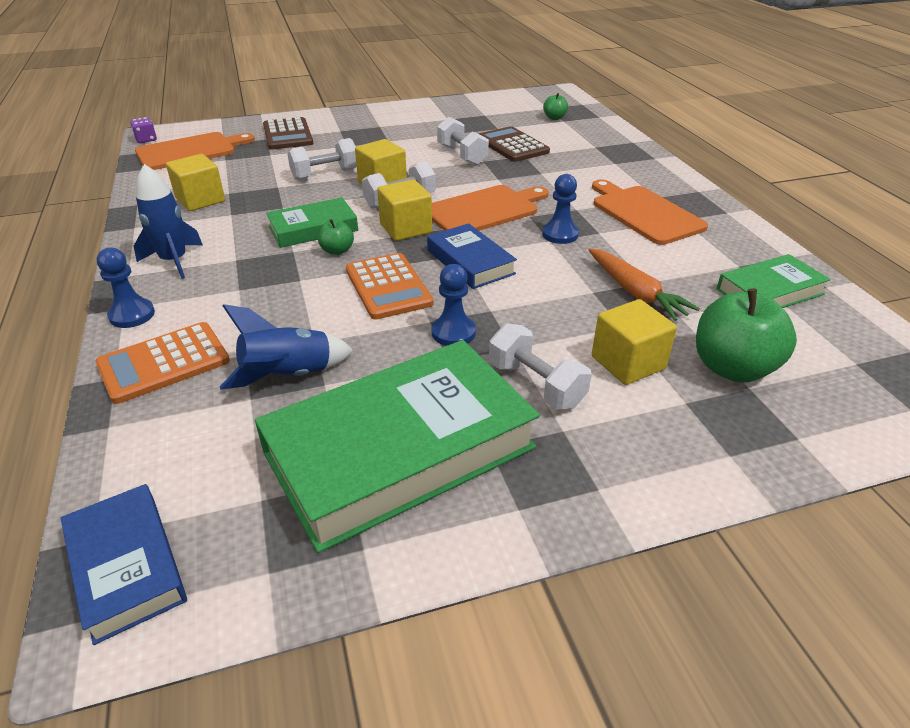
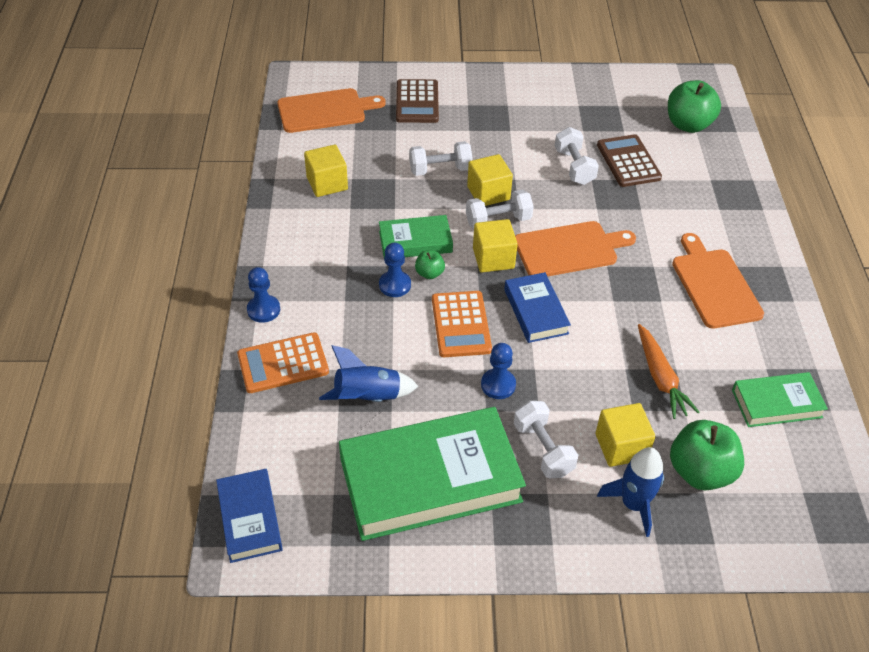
camera: 15 degrees right, 10 degrees up
(146, 140) = (288, 85): purple dice -> none
(174, 261) = (299, 257): blue rocket -> blue rocket (633, 504)
(554, 118) = (688, 125): green apple -> green apple, size x2.02
(560, 234) = (625, 295): blue pawn -> blue pawn (395, 285)

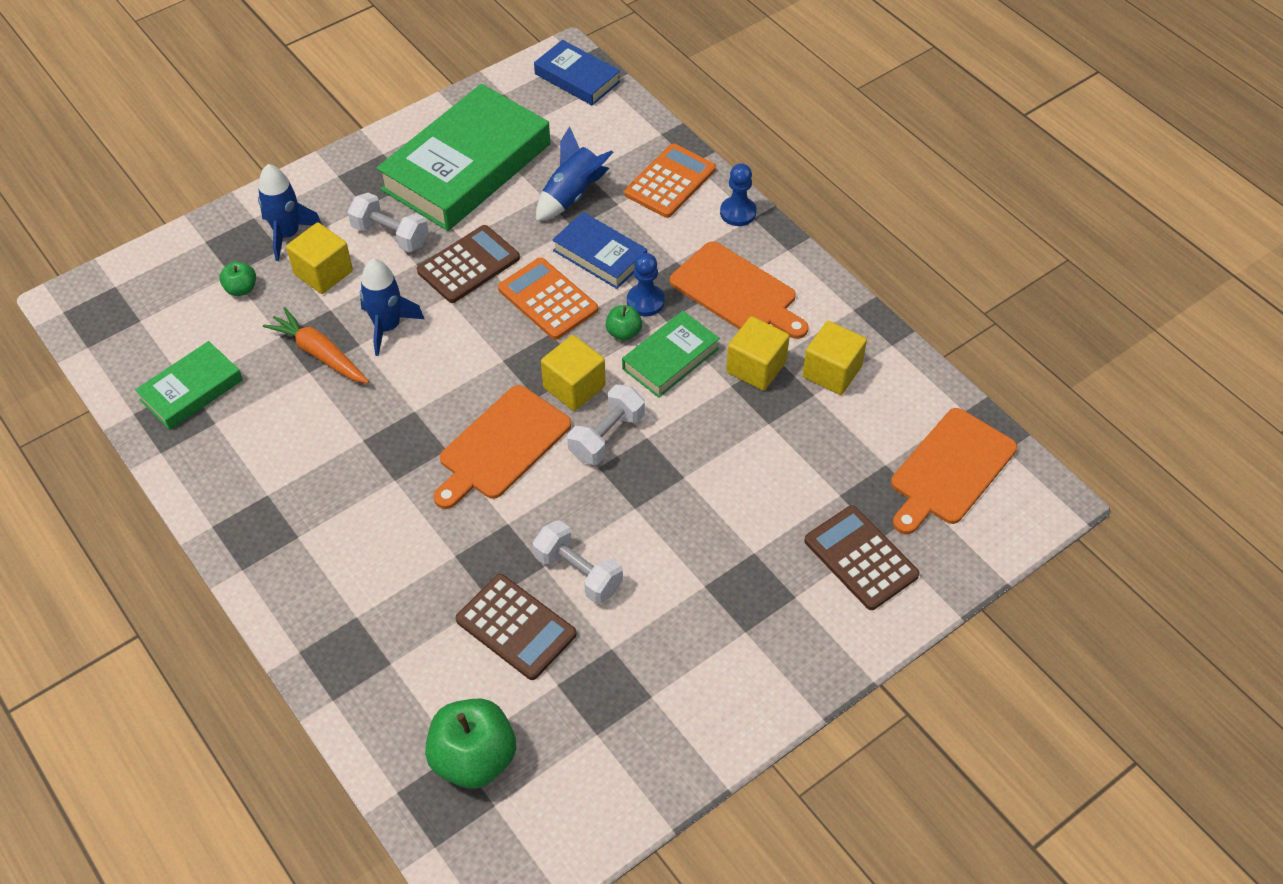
camera: 145 degrees right, 5 degrees up
(440, 170) = (731, 467): white dumbbell -> none
(488, 193) = (648, 467): yellow cube -> yellow cube (756, 367)
(498, 385) = (469, 265): blue pawn -> brown calculator
(536, 311) = (485, 353): blue book -> blue book (600, 255)
(595, 370) = (387, 327): none -> blue rocket
(700, 471) = (241, 289): green apple -> green apple, size x0.50
(714, 285) = (312, 494): orange cutting board -> orange cutting board (737, 292)

